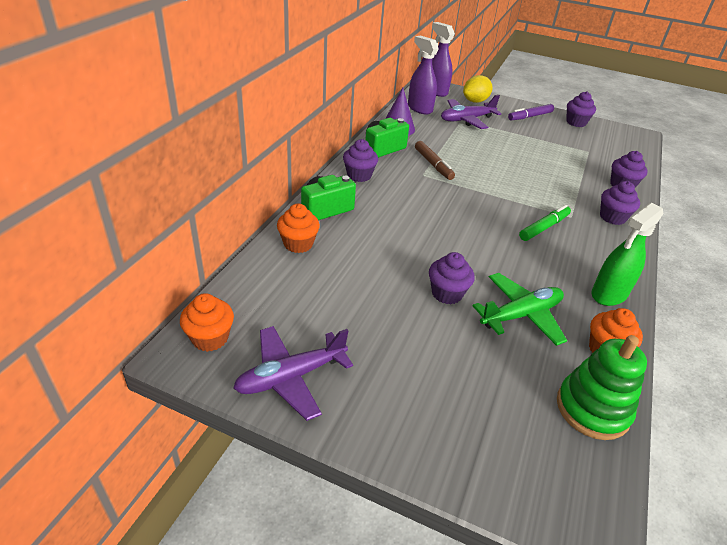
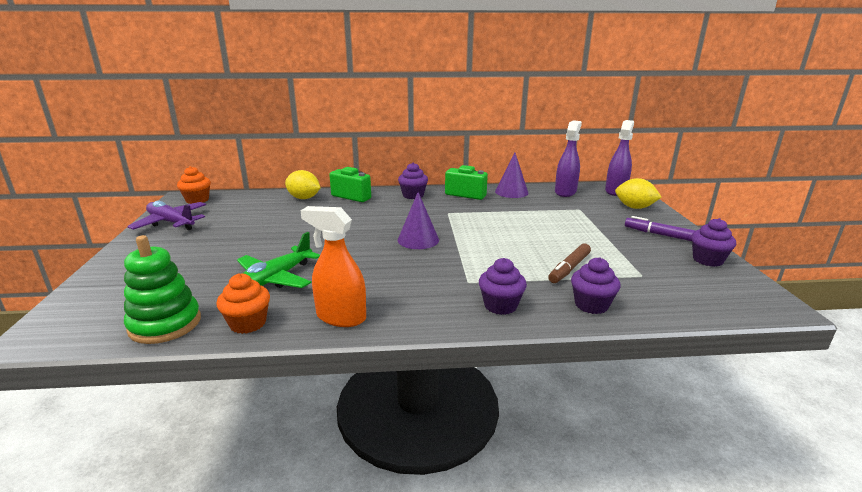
camera: 65 degrees right, 15 degrees down
(298, 244) = (304, 198): orange cupcake -> yellow lemon
(433, 164) = (471, 213): brown marker -> brown marker (569, 268)
(447, 293) = (284, 248): purple cupcake -> none
(466, 120) = (584, 210): purple plane -> none
(477, 210) = (418, 240): none -> purple cone
(521, 315) = (275, 279): green plane -> green plane turned 90 degrees clockwise
(544, 227) = (427, 271): green marker -> none
(609, 294) = (340, 317): green spray bottle -> orange spray bottle

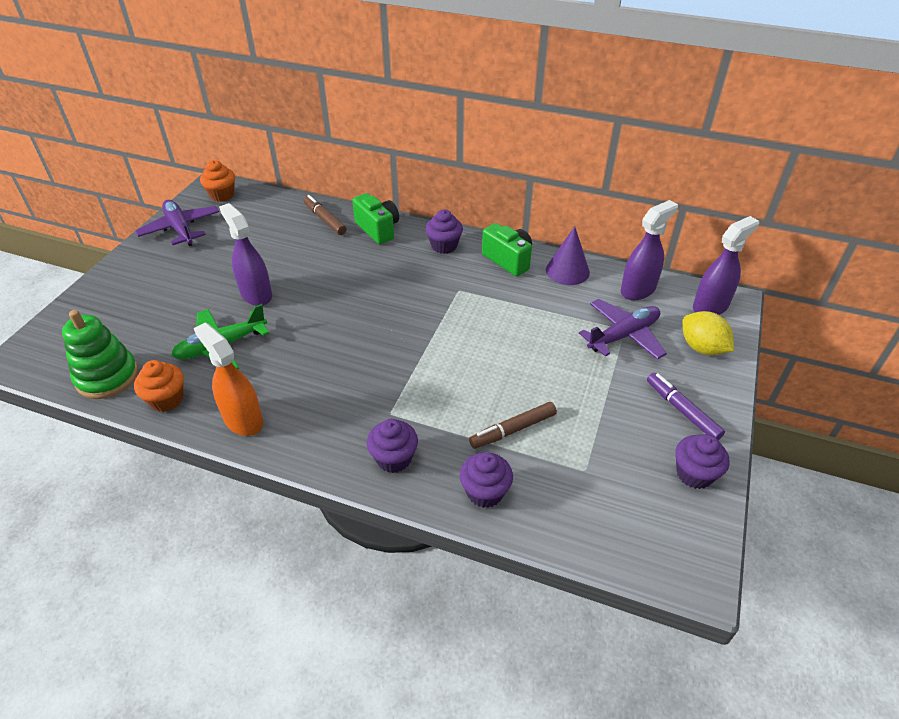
camera: 25 degrees right, 20 degrees up
(280, 244) = (256, 294): none -> purple spray bottle
(304, 198) = (325, 219): yellow lemon -> brown marker
(418, 240) = (391, 329): purple cone -> none
(582, 211) = (623, 336): none -> purple plane

